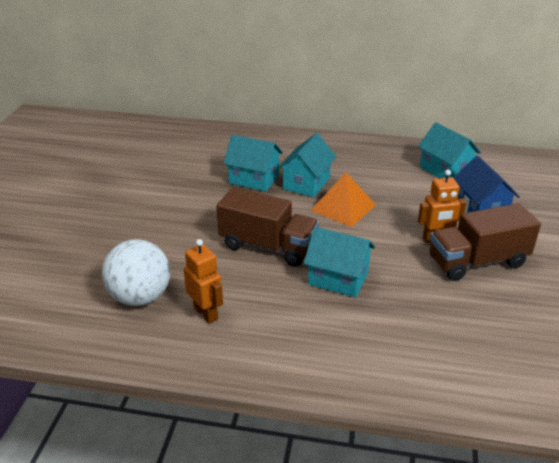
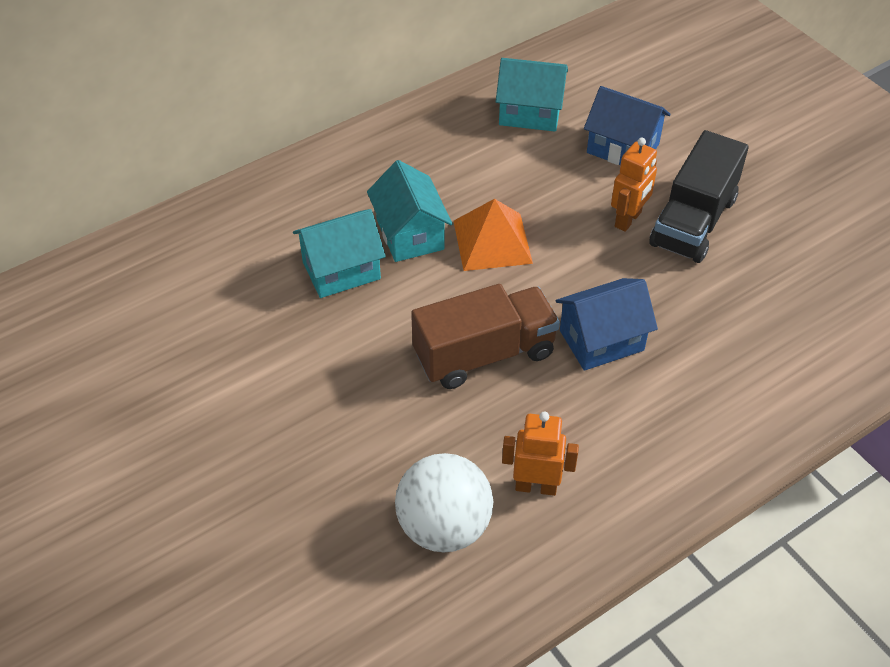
camera: 45 degrees left, 15 degrees up
(338, 278) = (601, 340): turquoise house -> blue house
(477, 262) = (693, 221): brown truck -> black truck

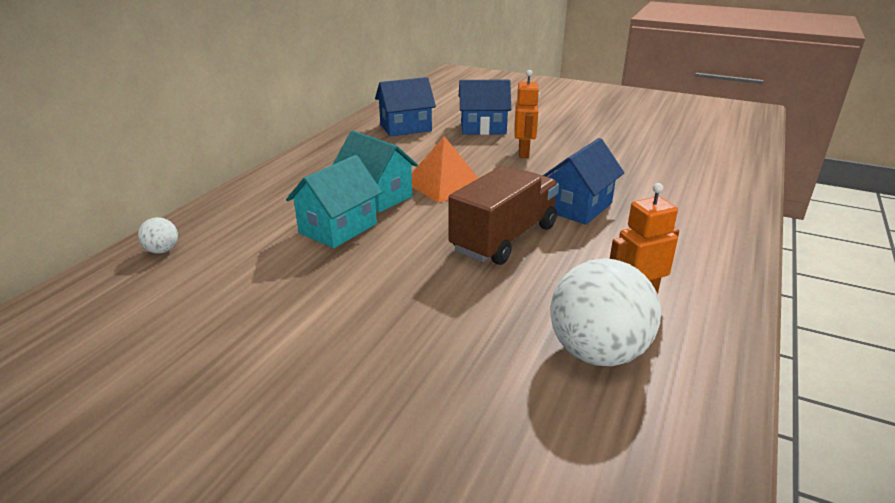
camera: 30 degrees left, 20 degrees down
(179, 237) = (162, 250): none -> white ball
(530, 113) = (405, 128): turquoise house -> blue house
(693, 221) = (564, 144): black truck -> none

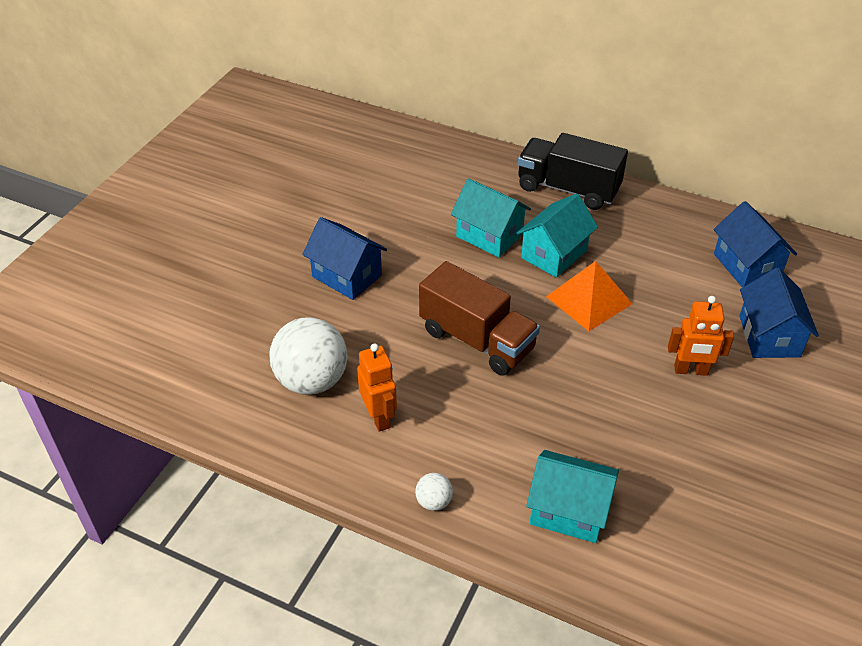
camera: 90 degrees right, 15 degrees up
(162, 250) = (451, 153): white ball -> white ball (434, 502)
(275, 185) = (568, 189): none -> black truck
(578, 207) = (547, 402): blue house -> blue house (347, 276)
(692, 203) = (568, 511): none -> turquoise house

